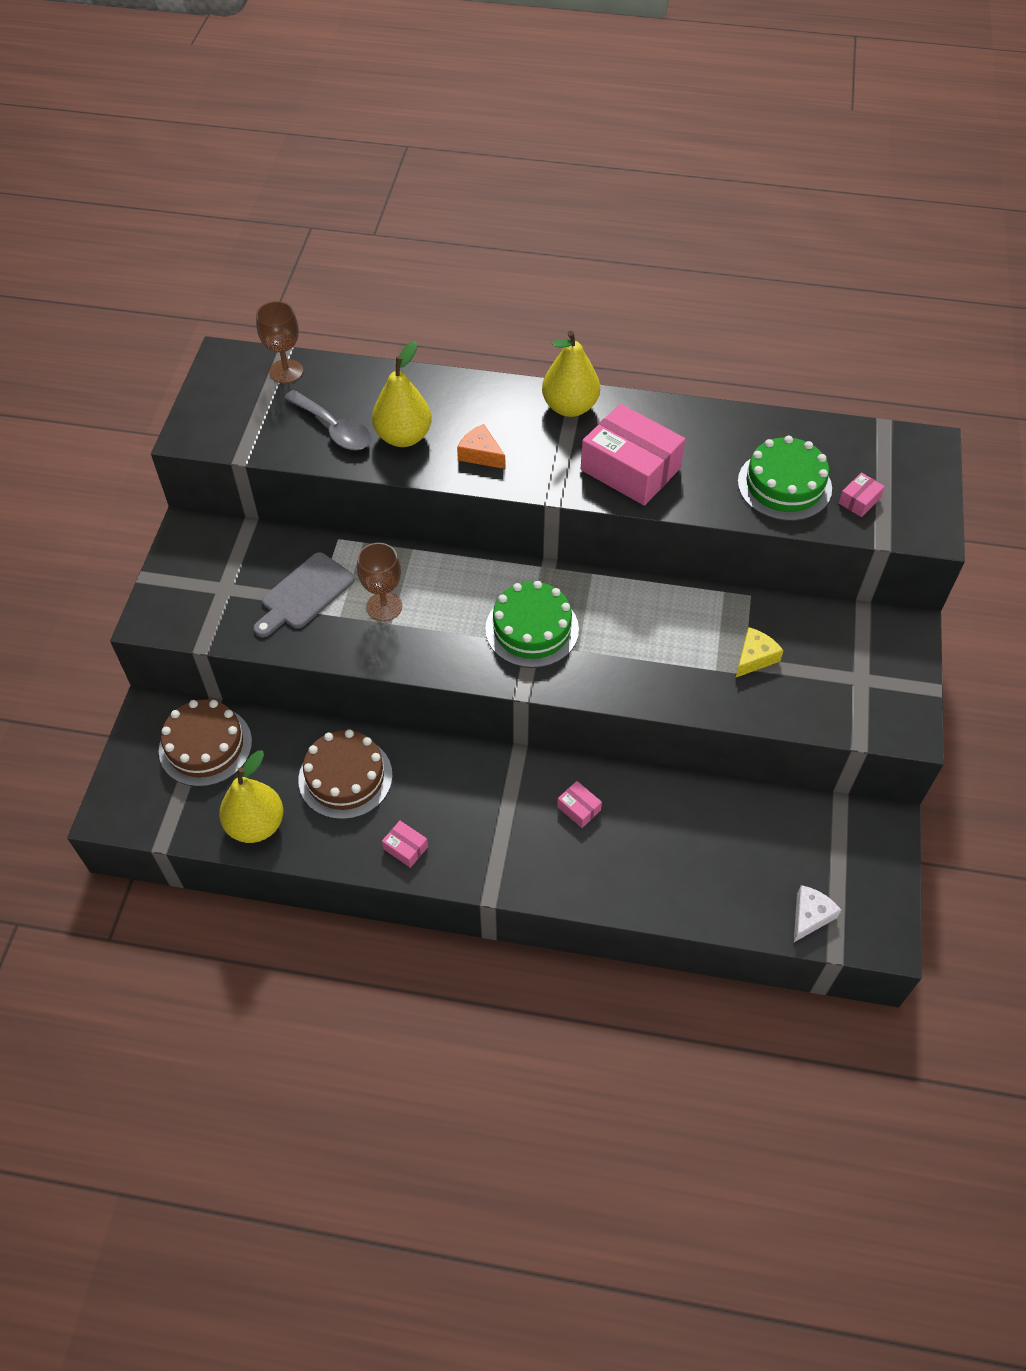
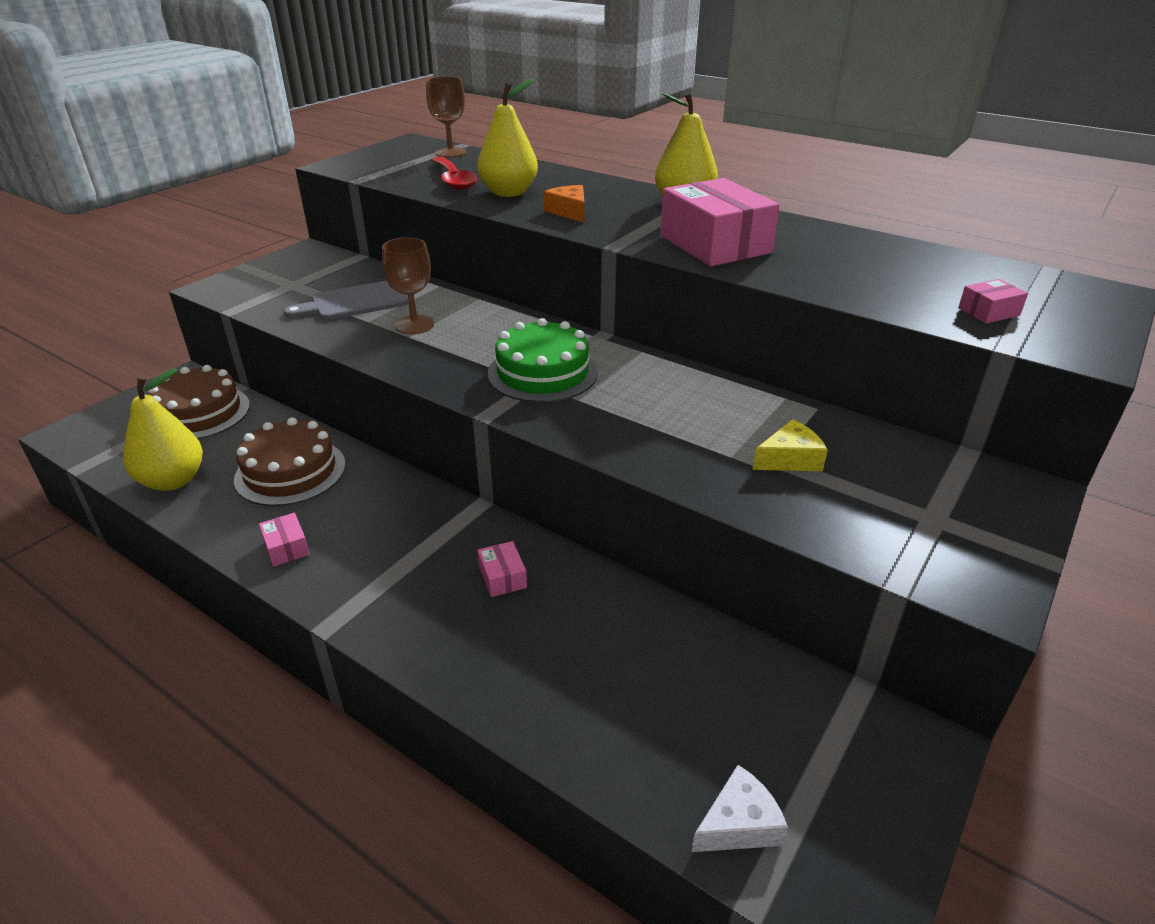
camera: 25 degrees right, 20 degrees down
(334, 429) = (453, 180): grey spoon -> red spoon
(784, 485) = (892, 284): green cake -> none

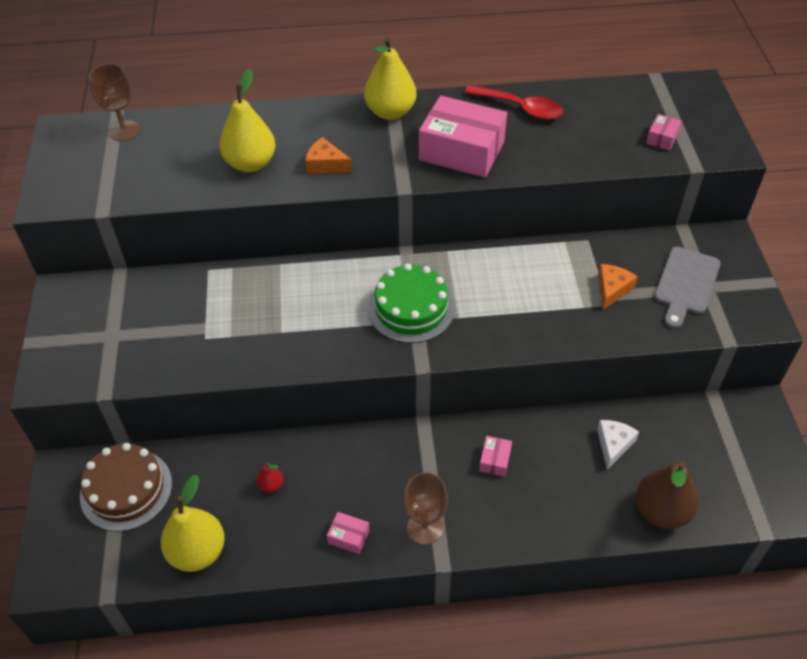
camera: 40 degrees left, 15 degrees up
(290, 471) = (271, 485): brown cake -> red pear
(354, 302) = (191, 324): grey cutting board -> grey cutting board (686, 284)
(414, 325) = (270, 319): brown goblet -> brown goblet (425, 528)
(453, 180) = (184, 169): red spoon -> red spoon (520, 108)
(502, 577) = (495, 460): pink box -> pink box turned 75 degrees clockwise
(627, 760) = (661, 511): none -> brown pear
(738, 824) = (729, 503): white cheese -> white cheese (613, 445)
(790, 459) = (612, 289): yellow cheese -> orange cheese

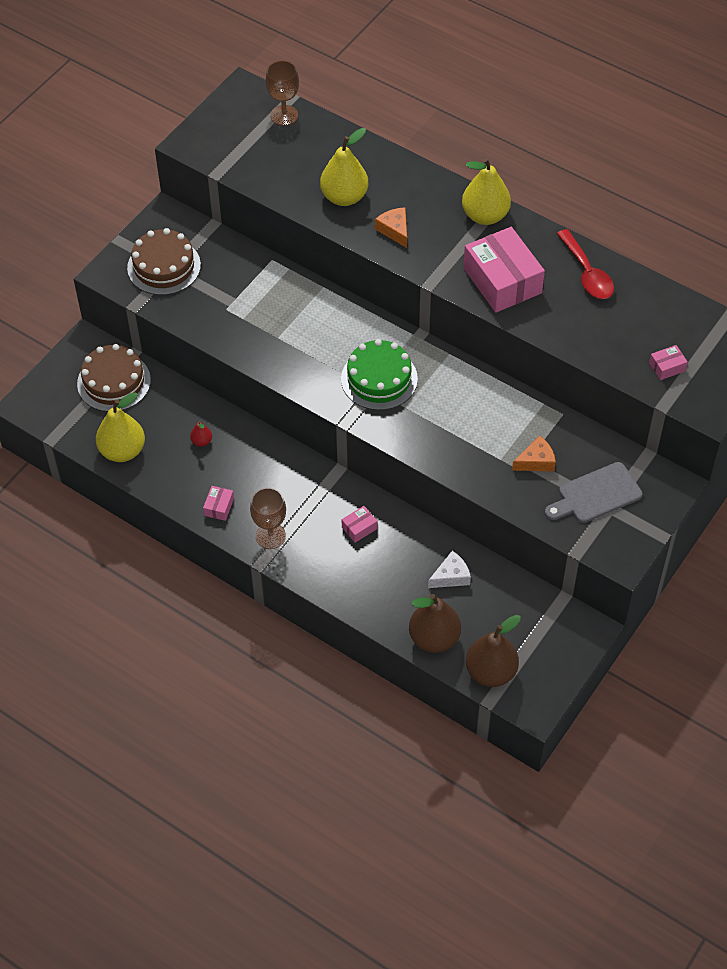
camera: 40 degrees right, 5 degrees up
(103, 338) = (164, 266): none -> brown cake
(348, 536) = (219, 507): pink box -> pink box turned 45 degrees clockwise
(736, 504) = (491, 672): none -> brown pear

